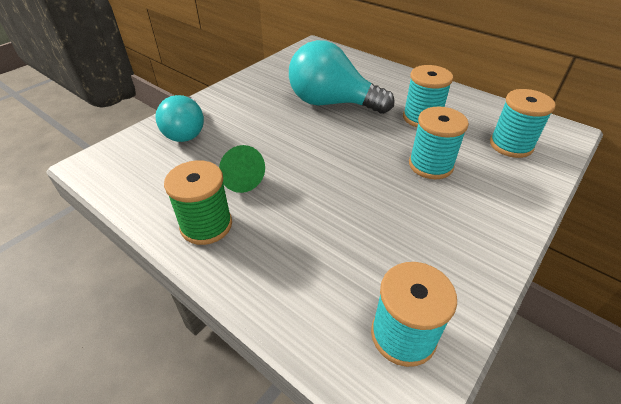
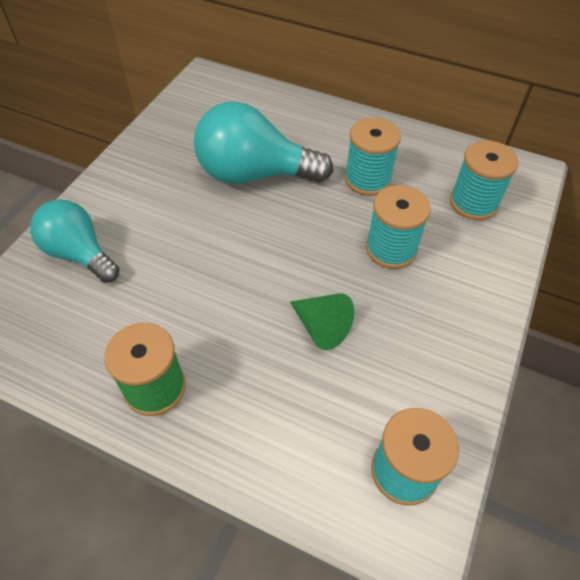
camera: 15 degrees left, 10 degrees up
(186, 131) = (79, 254): turquoise light bulb -> turquoise light bulb turned 150 degrees clockwise
(240, 179) = (174, 313): green cone -> green cone (321, 327)

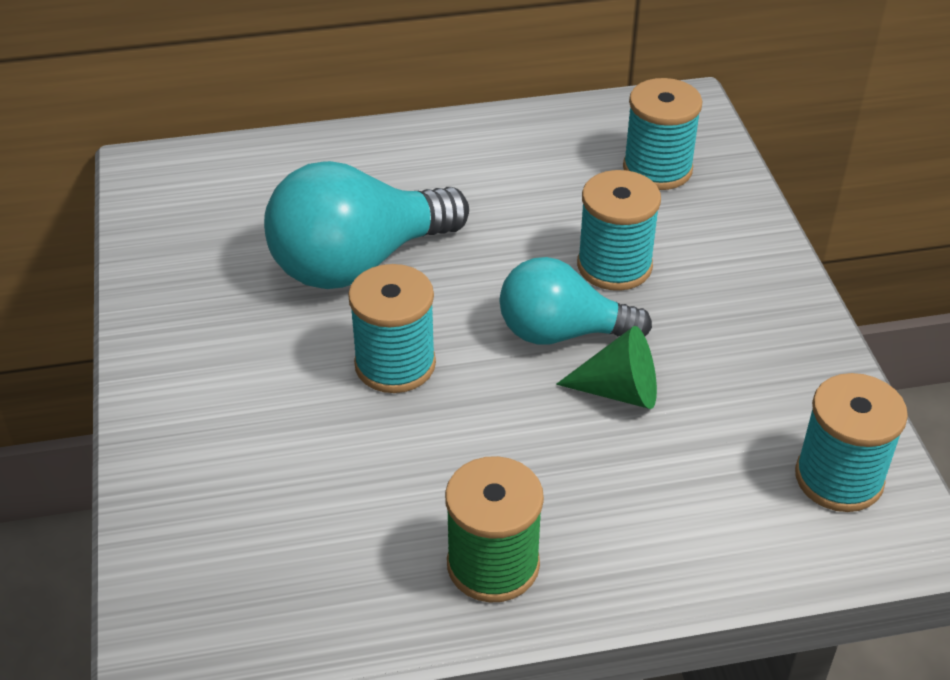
camera: 35 degrees left, 10 degrees down
(79, 254) = (219, 479): turquoise light bulb -> turquoise light bulb (561, 333)
(367, 179) = (510, 200): turquoise spool -> turquoise spool (395, 364)

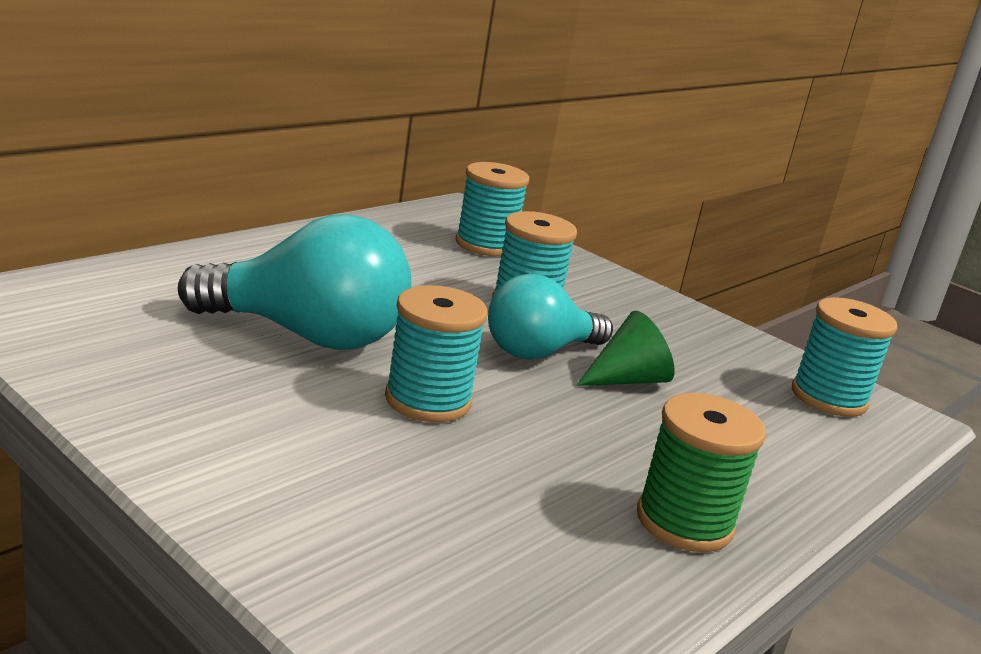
camera: 40 degrees left, 20 degrees down
(358, 263) = (307, 336): turquoise light bulb -> turquoise light bulb turned 105 degrees counterclockwise

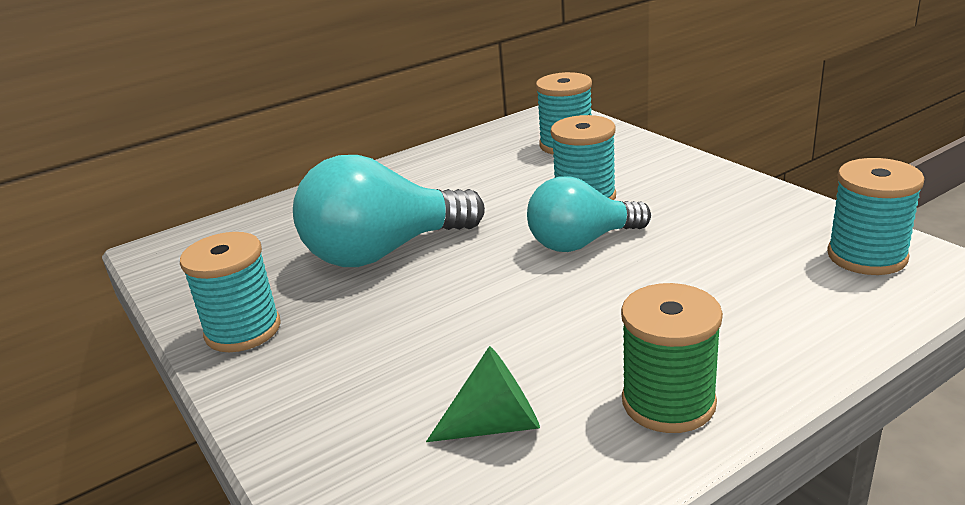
camera: 20 degrees right, 5 degrees up
(307, 336) = (383, 252): turquoise light bulb -> turquoise light bulb turned 135 degrees clockwise
(428, 400) = (465, 301): turquoise spool -> turquoise spool (243, 330)
(627, 379) = (658, 260): green cone -> green cone (495, 425)

